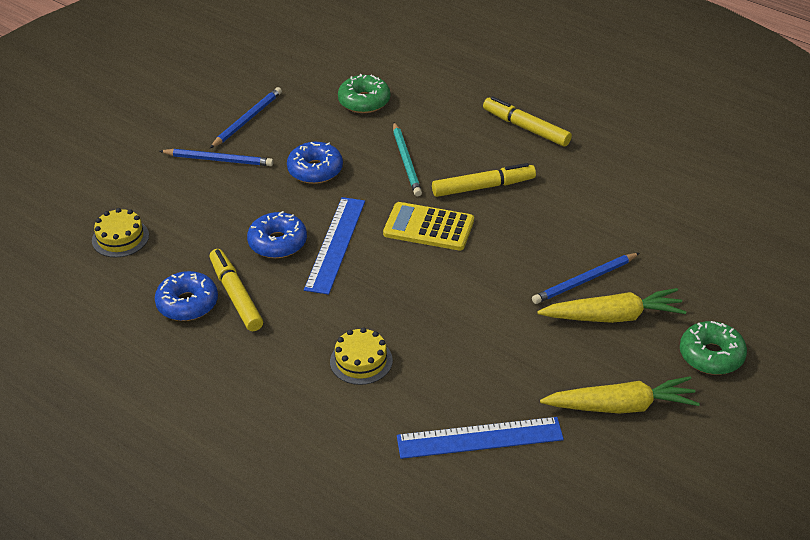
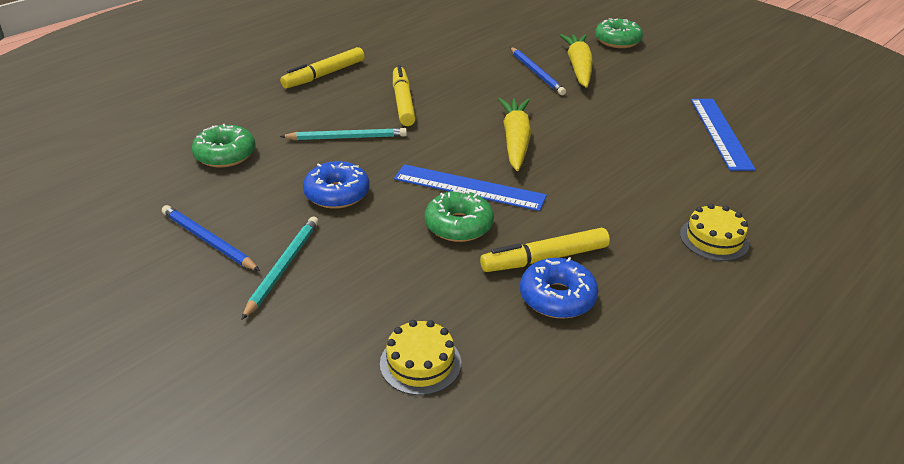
camera: 85 degrees left, 5 degrees down
(219, 160) = (283, 267): blue pencil -> turquoise pencil
(277, 243) = (458, 225): blue donut -> green donut
(361, 361) = (639, 183): yellow cake -> yellow cake (714, 239)
(428, 227) = (454, 134): yellow calculator -> none
(621, 406) = (673, 75): yellow carrot -> yellow carrot (515, 140)

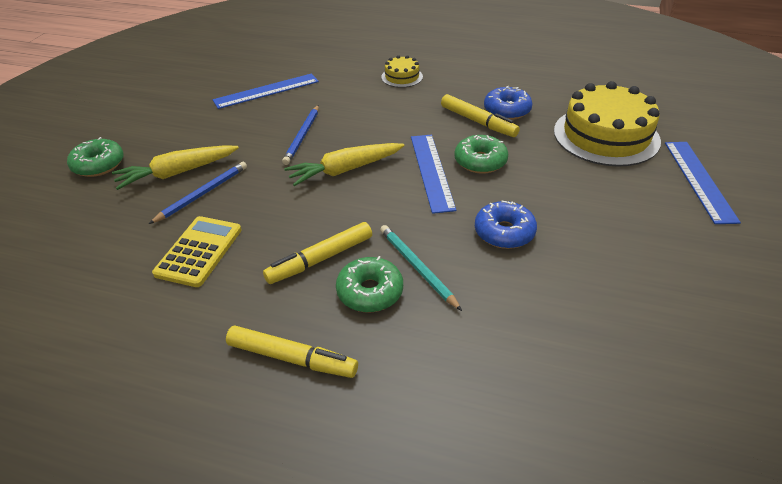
camera: 115 degrees left, 5 degrees up
(208, 241) = (631, 273): blue pencil -> blue pencil (302, 136)
(225, 155) = (522, 342): green donut -> green donut (370, 292)
(251, 392) = (699, 180): none -> blue ruler
(283, 267) = (607, 218): turquoise pencil -> none
(420, 363) = (606, 136): yellow cake -> yellow cake, size x2.12
(462, 62) = (199, 251): none -> yellow calculator

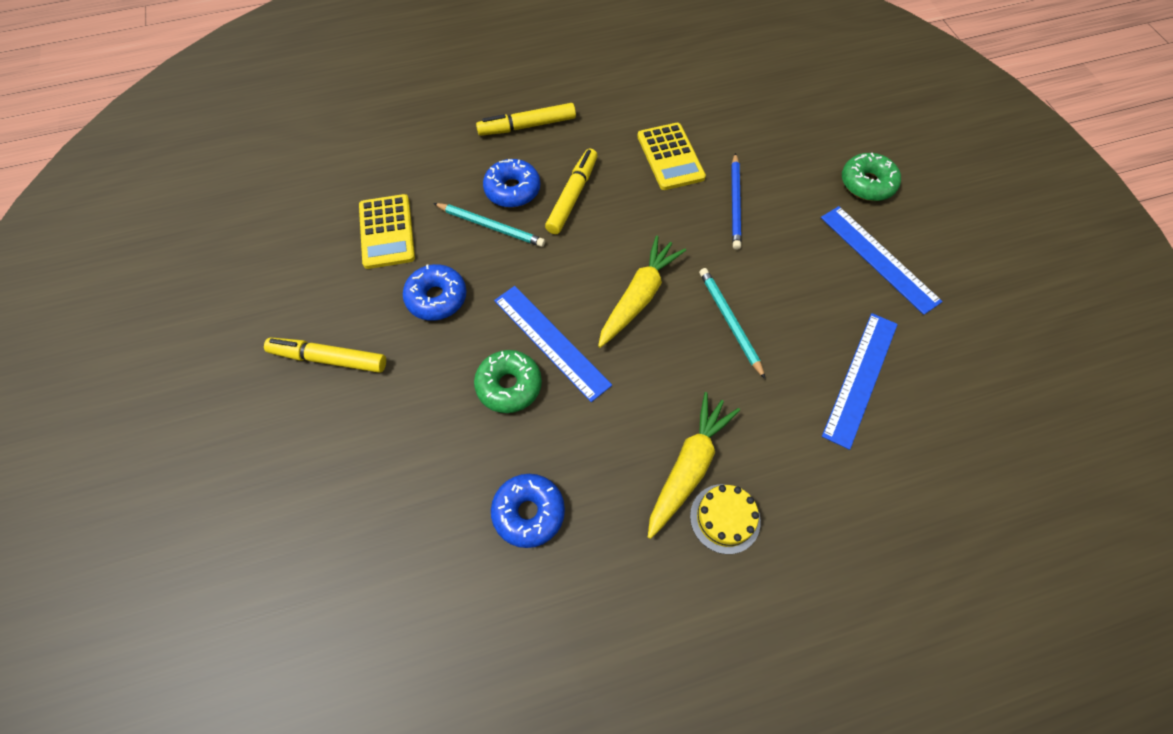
camera: 145 degrees right, 20 degrees up
(177, 173) = (787, 211): yellow carrot -> yellow carrot (689, 467)
(302, 136) = (729, 322): blue pencil -> turquoise pencil
(370, 292) = (512, 190): green donut -> blue donut
(477, 121) = (553, 463): yellow marker -> yellow marker (329, 359)
(525, 310) = (387, 232): none -> yellow calculator
(606, 136) = (376, 523): yellow cake -> none
(699, 180) = (247, 486): blue ruler -> blue ruler (878, 258)

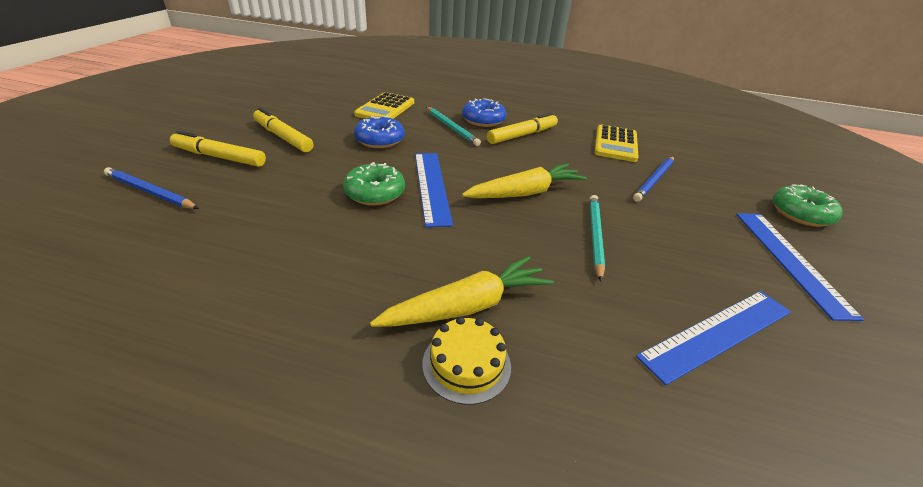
camera: 30 degrees right, 25 degrees down
(296, 528) = (150, 192): none -> blue pencil
(528, 126) = (522, 103): yellow marker -> yellow marker (220, 157)
(528, 513) = (299, 263): blue donut -> none

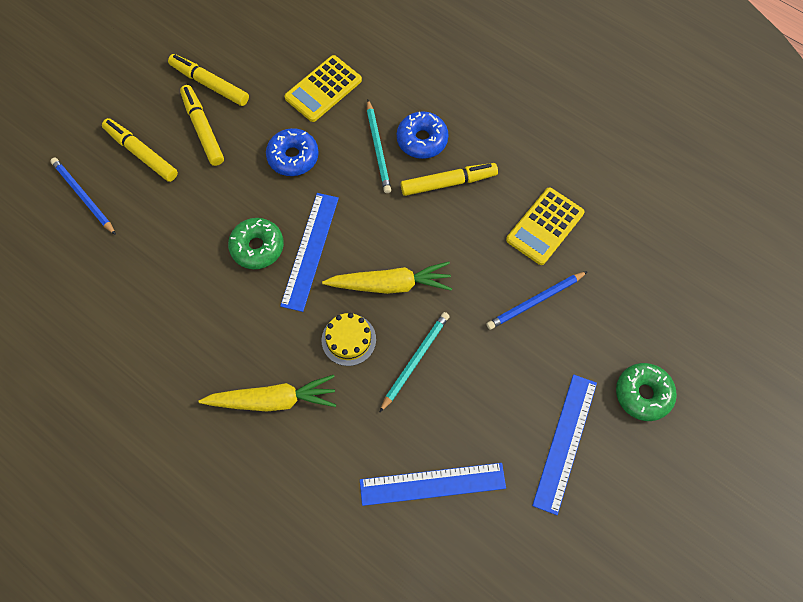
camera: 25 degrees right, 30 degrees up
(281, 116) = (210, 84): none -> yellow marker
(466, 364) = (250, 446): yellow cake -> yellow cake (348, 339)

